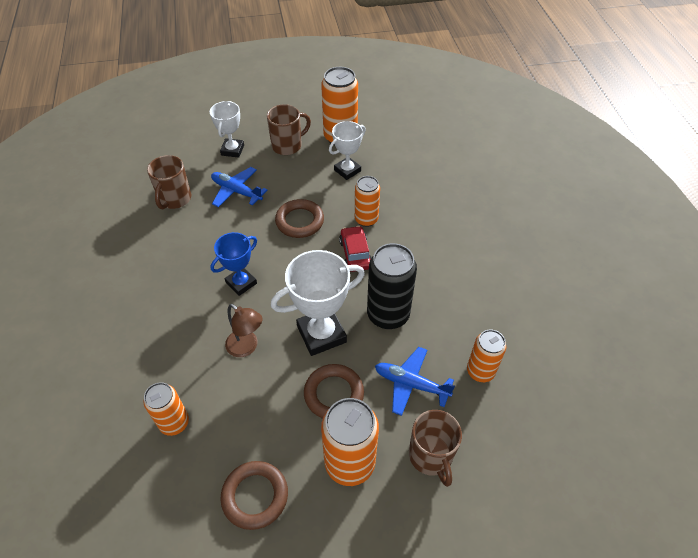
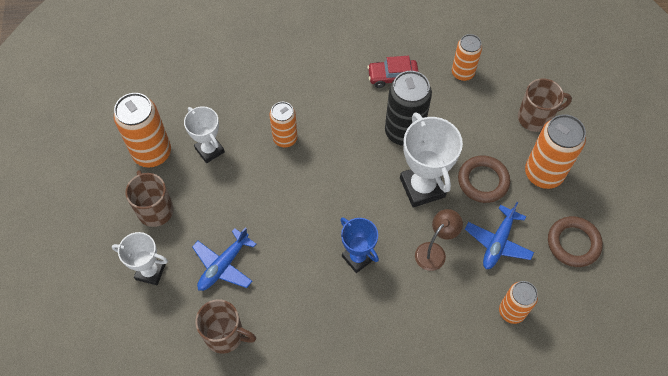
camera: 85 degrees left, 10 degrees up
(299, 221) = (279, 200): brown ring -> none
(355, 254) = (330, 152): red car -> red car (392, 77)
(411, 384) = (473, 123): blue plane -> blue plane (498, 242)

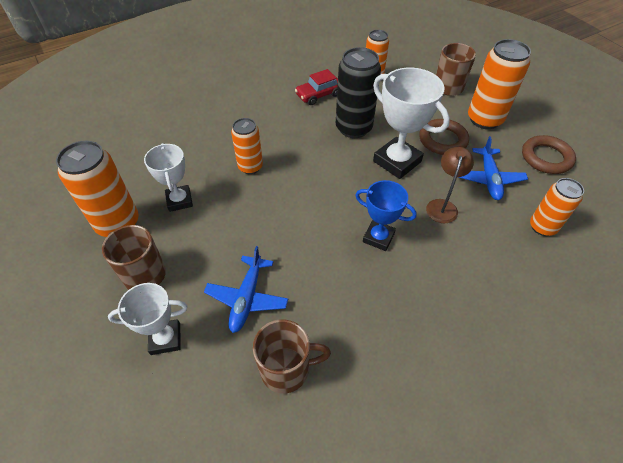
camera: 25 degrees left, 10 degrees down
(209, 150) = (179, 200): white trophy -> white trophy turned 45 degrees clockwise

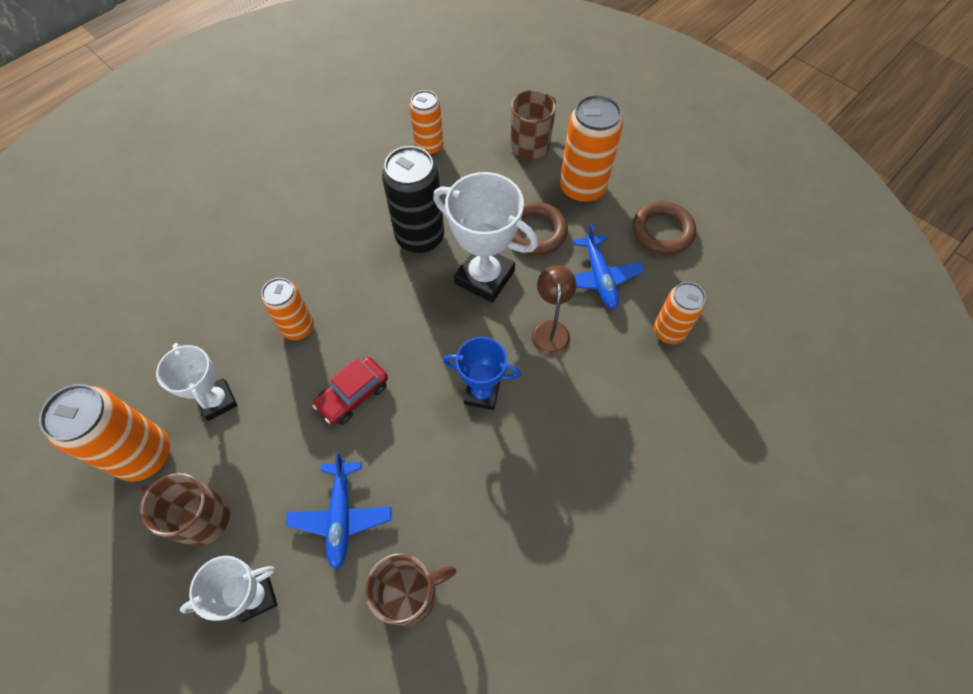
camera: 15 degrees left, 10 degrees up
(318, 95) = (363, 193): red car -> red car (353, 395)

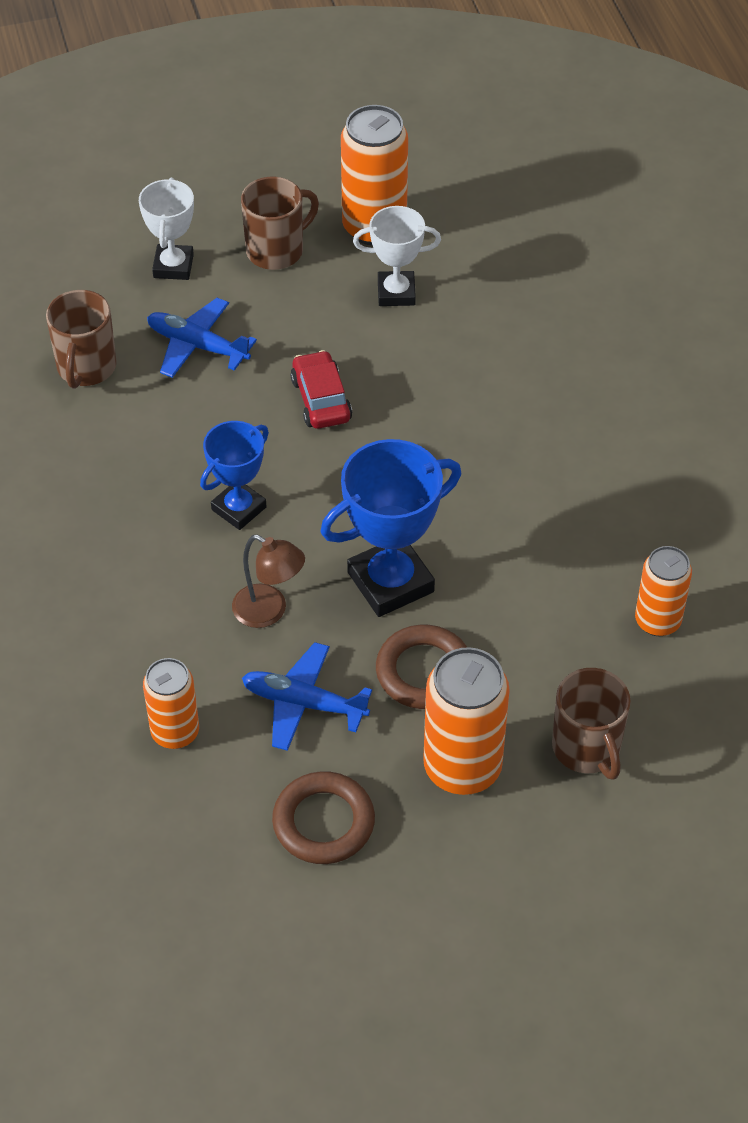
camera: 120 degrees right, 10 degrees down
(298, 328) = (442, 382): orange can -> none
(420, 237) = (498, 543): black can -> none
(484, 277) = (390, 582): white trophy -> blue trophy

